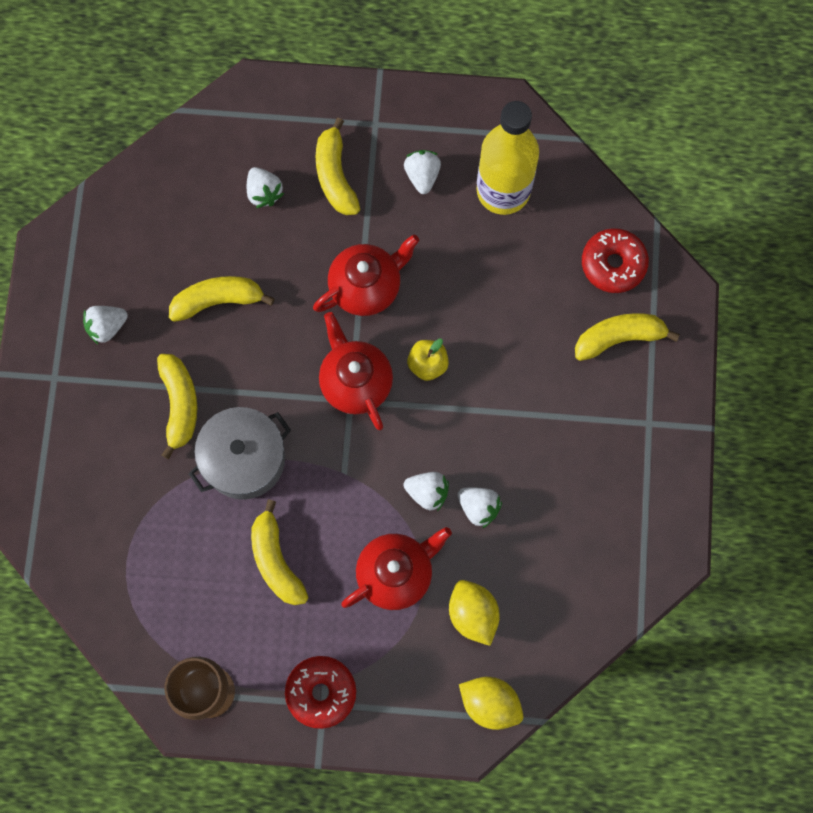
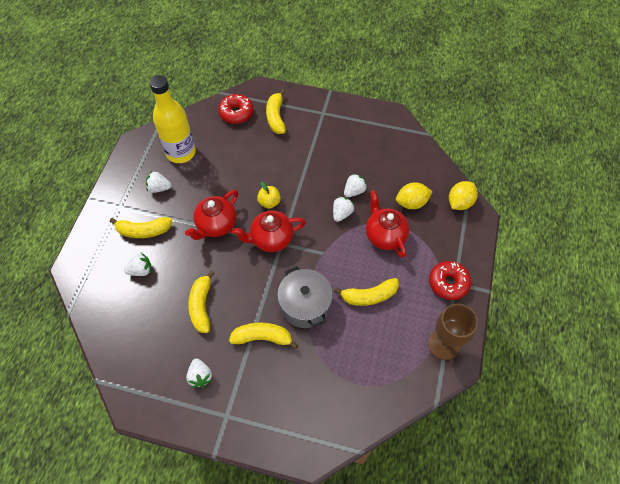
camera: 80 degrees left, 15 degrees down
(366, 287) = (216, 225): red teapot -> red teapot turned 120 degrees counterclockwise

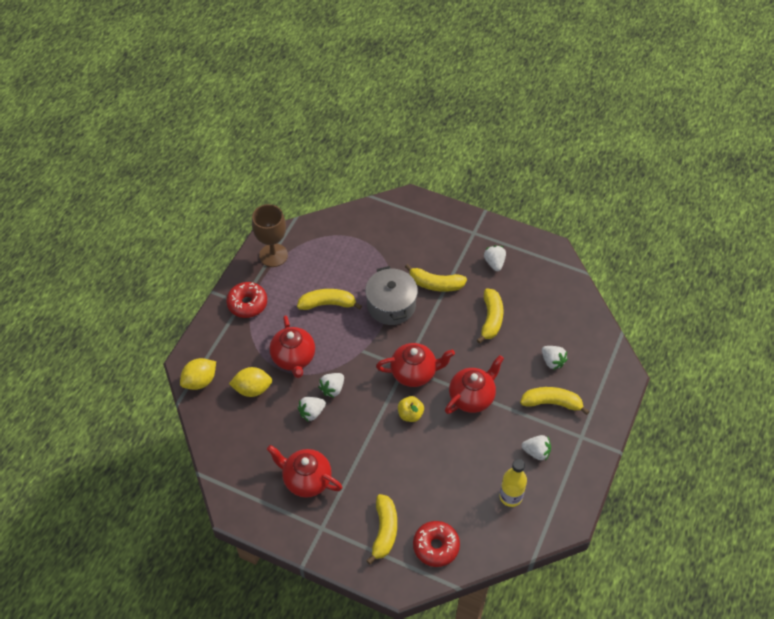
camera: 170 degrees left, 5 degrees down
(141, 270) = (552, 361): white strawberry -> white strawberry turned 120 degrees counterclockwise
(181, 152) = (510, 496): yellow bottle -> yellow bottle, size x0.61
(343, 141) = (306, 480): none -> red teapot

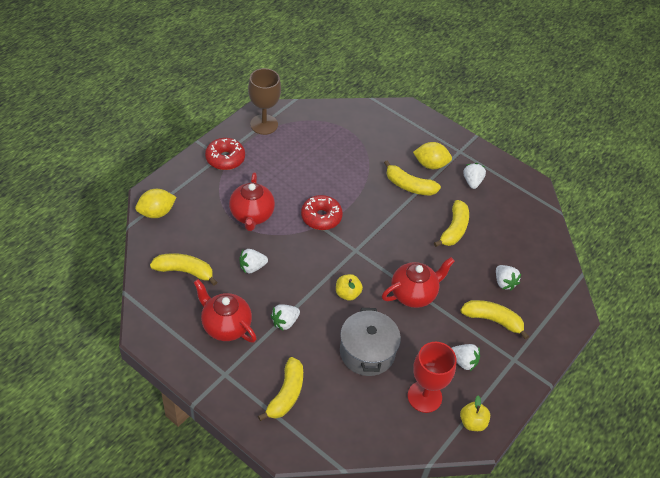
camera: 10 degrees right, 5 degrees down
(252, 389) = (203, 232): yellow lemon -> yellow lemon (430, 164)
(328, 304) = (300, 177): yellow banana -> yellow banana (185, 271)
(332, 389) = (279, 251): white strawberry -> white strawberry (285, 322)
(391, 305) = (360, 193): grey pot -> grey pot (367, 352)
(414, 373) = (363, 258): red teapot -> none
(436, 546) = (333, 423): red donut -> red donut (321, 217)
(510, 496) = (424, 396): yellow bottle -> red goblet
(560, 509) = (472, 422): none -> yellow apple

